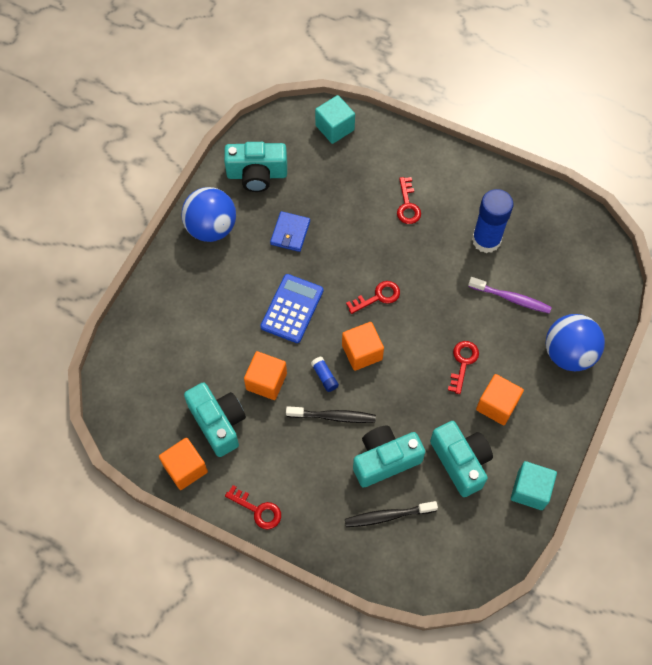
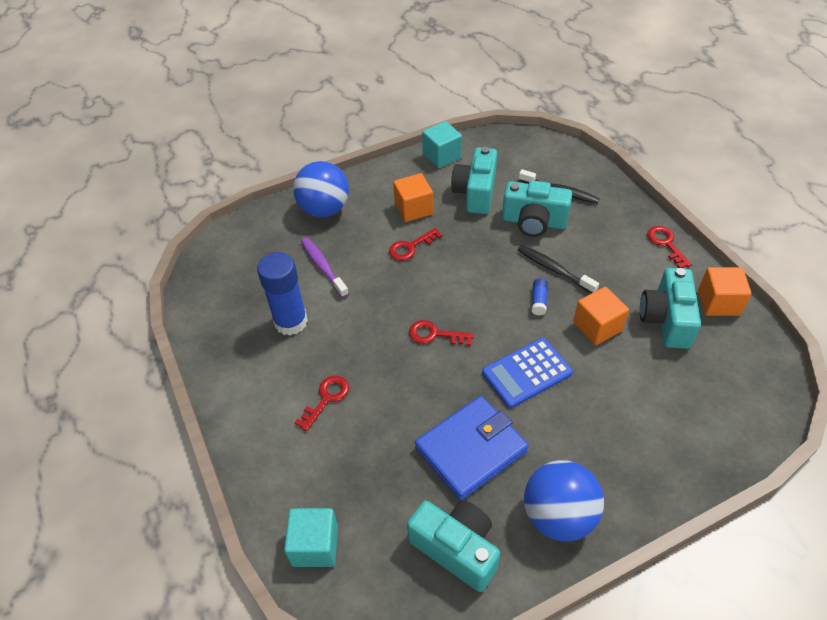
camera: 140 degrees left, 15 degrees down
(290, 233) = (471, 449): blue wallet -> blue wallet, size x1.78
(362, 352) = (489, 300): orange cube -> none

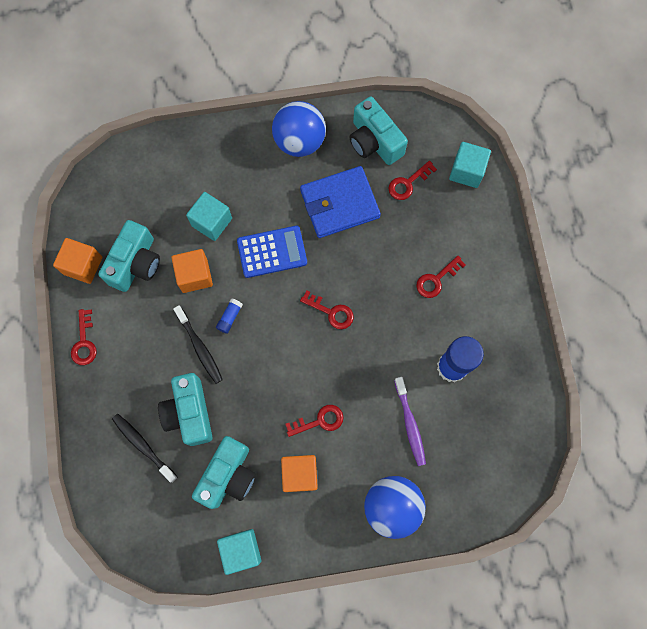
camera: 165 degrees left, 25 degrees up
(391, 503) = (408, 183): none -> red key
(534, 222) = (189, 413): turquoise camera -> turquoise camera turned 135 degrees counterclockwise
(612, 383) = (211, 222): none -> turquoise cube

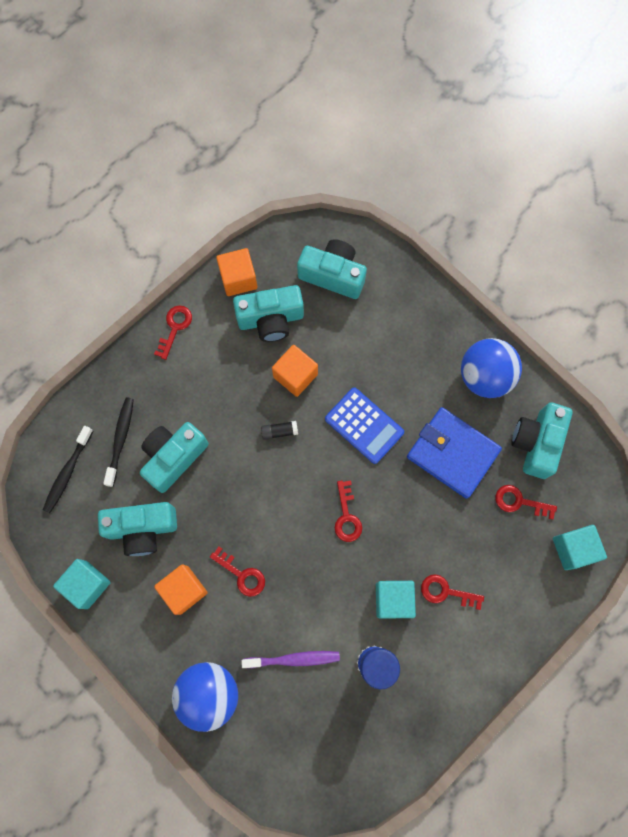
camera: 55 degrees right, 0 degrees up
(84, 342) = (175, 328): red key -> red key turned 150 degrees clockwise
(137, 193) = (333, 275): none -> turquoise camera
(200, 347) = (235, 425): black toothbrush -> black toothbrush (67, 472)
(211, 222) = (353, 355): turquoise cube -> turquoise cube (393, 599)
(230, 317) = (279, 431): blue glue stick -> black glue stick
(410, 424) = (294, 659): purple toothbrush -> purple toothbrush turned 135 degrees counterclockwise

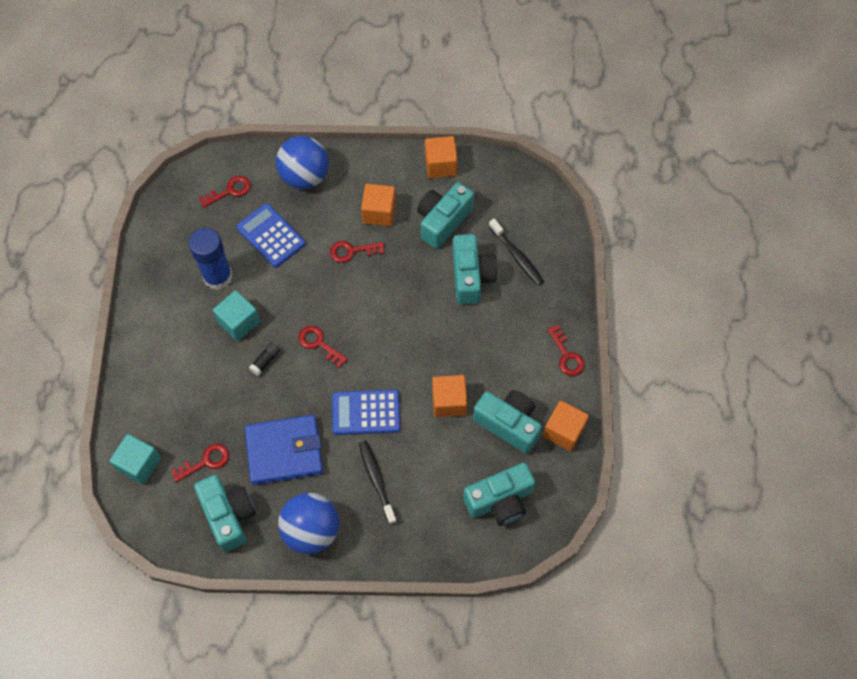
camera: 135 degrees right, 10 degrees down
(67, 472) = (526, 209): black toothbrush -> black toothbrush (376, 480)
(87, 584) = (440, 165): turquoise cube -> orange cube
(271, 319) = (508, 424): turquoise camera -> turquoise camera turned 90 degrees clockwise
(279, 431) = (420, 355): black glue stick -> black glue stick (265, 361)
(294, 659) = (271, 236): purple toothbrush -> blue calculator
(446, 592) = (207, 358): red key -> red key (229, 191)

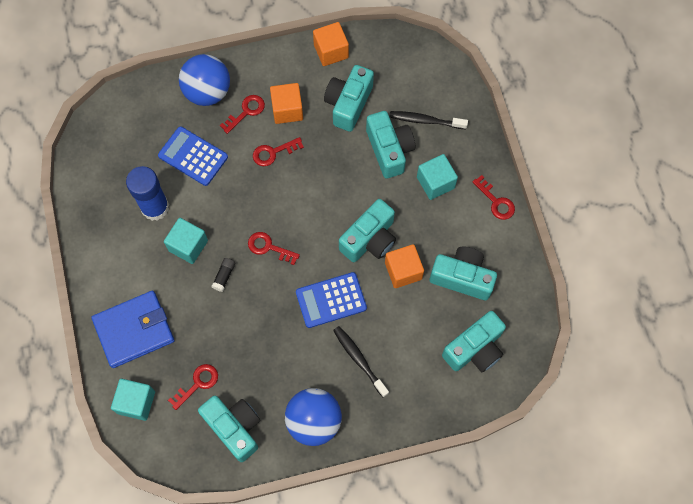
camera: 15 degrees left, 5 degrees up
(229, 191) = (141, 123): red key -> red key (246, 112)
(284, 451) = (267, 355): blue wallet -> blue wallet (134, 330)
(424, 361) = (370, 239): none -> turquoise camera
(509, 321) = (435, 182): none -> turquoise cube
(517, 256) = (425, 120): black toothbrush -> black toothbrush turned 150 degrees clockwise
(563, 431) = (513, 271): orange cube -> none

